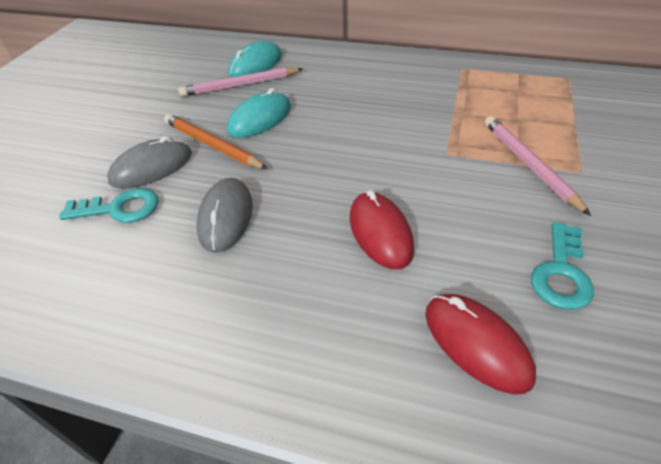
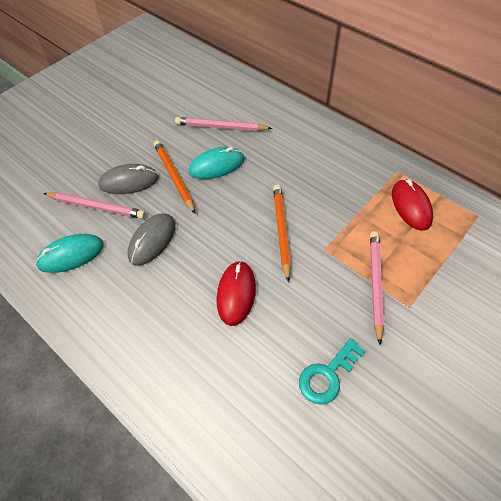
camera: 25 degrees right, 10 degrees up
(119, 208) = (96, 207): turquoise key -> pink pencil
(256, 65) = (243, 109): turquoise mouse -> turquoise mouse (71, 255)
(385, 152) = (281, 231): none -> orange pencil
(476, 343) = (240, 394): red mouse -> red mouse (411, 206)

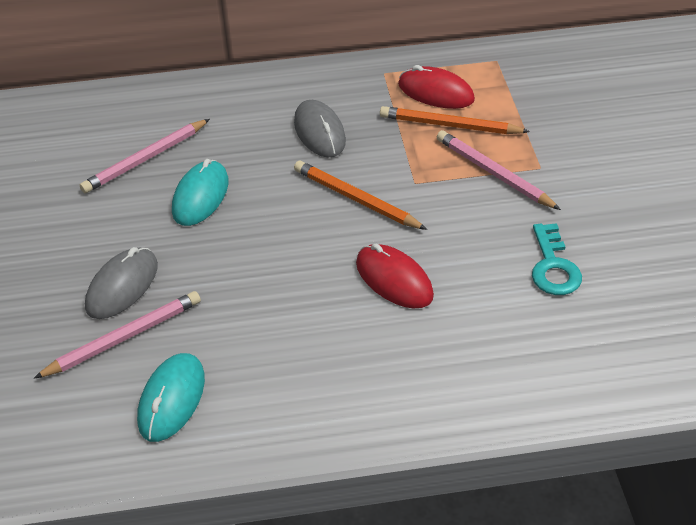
camera: 50 degrees left, 10 degrees down
(152, 240) = (241, 311): grey mouse -> grey mouse (319, 132)
(174, 177) = (169, 241): orange pencil -> orange pencil (449, 125)

